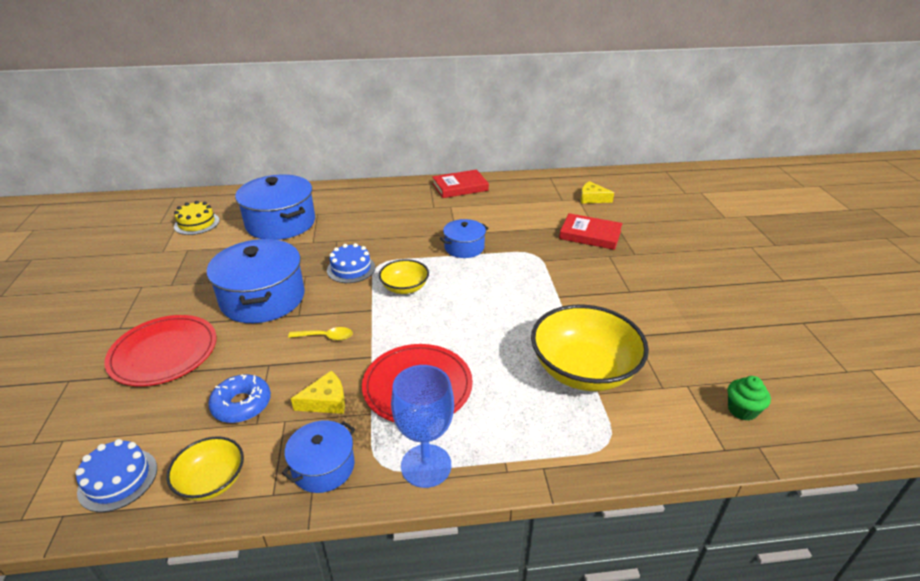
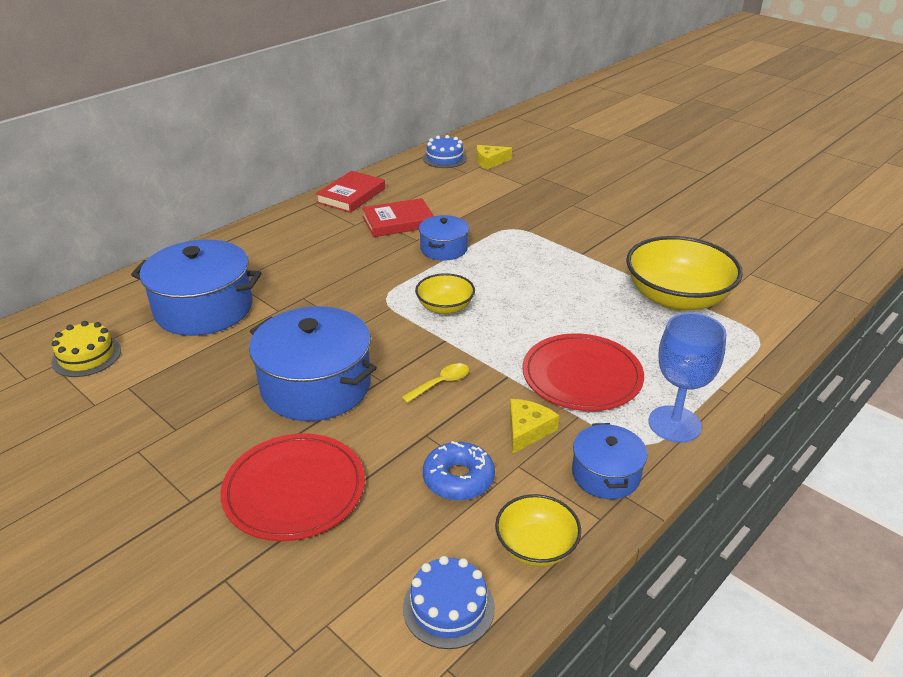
camera: 40 degrees left, 0 degrees up
(351, 269) = (364, 315): blue cake -> blue cake (444, 158)
(590, 235) = (533, 193): red book -> red book (398, 222)
(742, 410) = (798, 272): green cupcake -> none

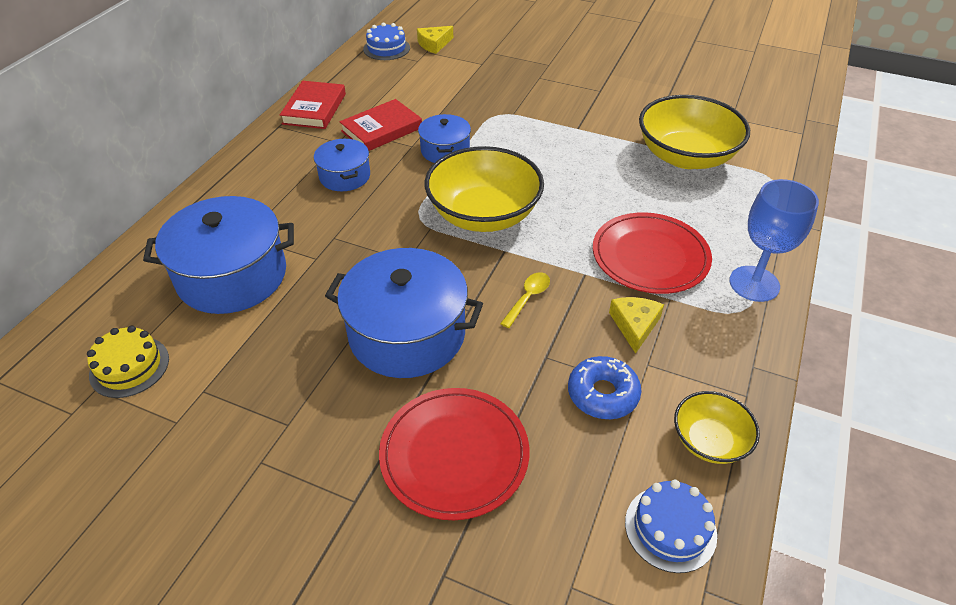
camera: 20 degrees left, 10 degrees up
(445, 307) = (484, 214): yellow bowl -> yellow bowl, size x1.89
(605, 474) = (726, 351): blue pot -> blue pot (344, 176)

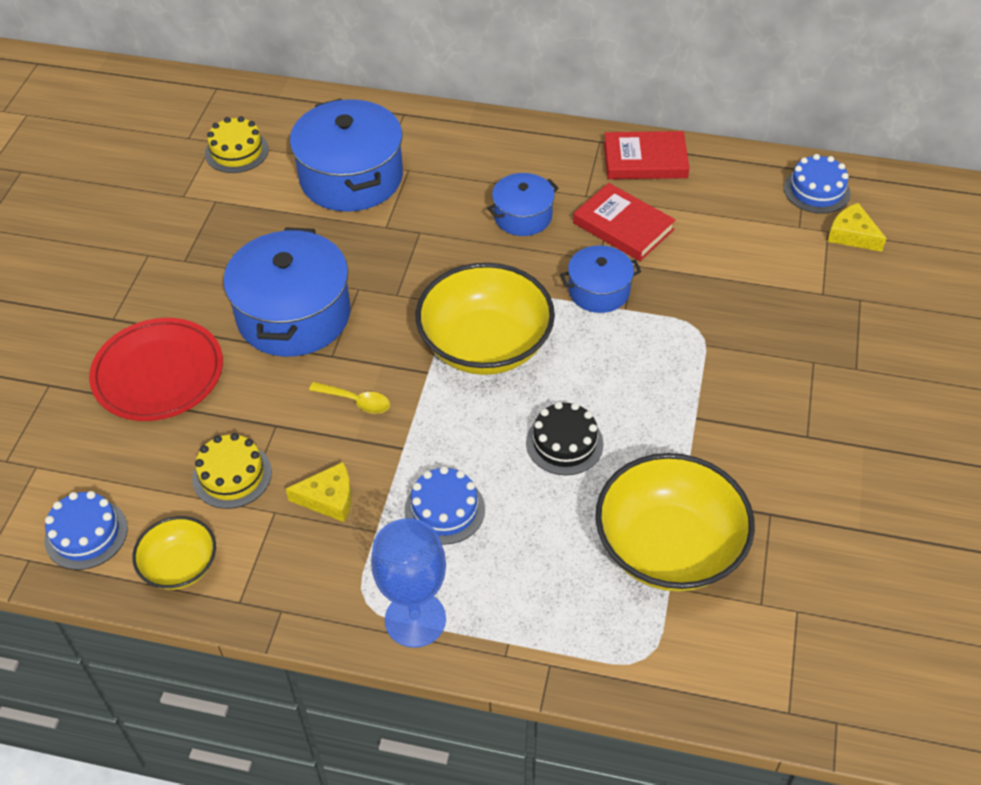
camera: 80 degrees right, 5 degrees up
(592, 188) = (564, 443): none -> black cake
(602, 394) = (232, 475): blue donut -> yellow cake
(650, 256) = (444, 509): red plate -> blue cake

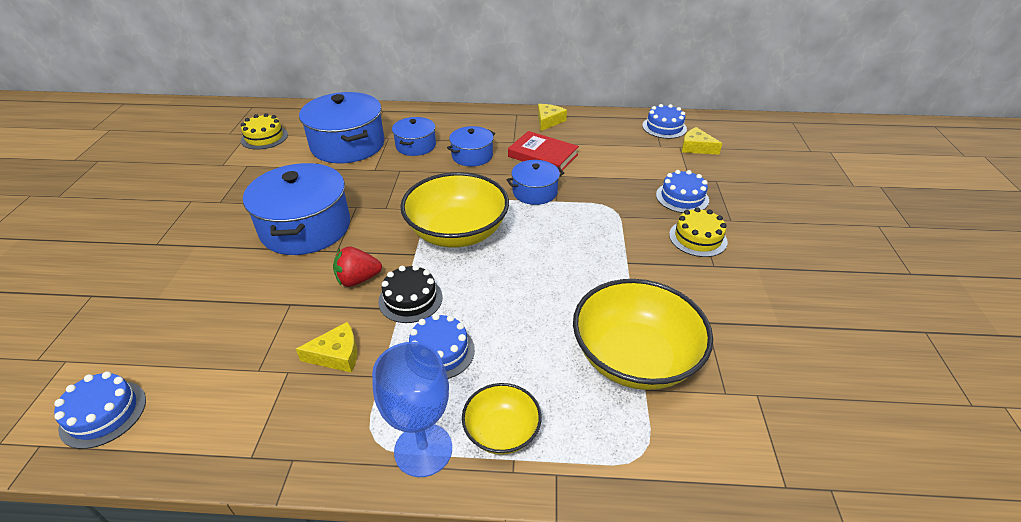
camera: 10 degrees left, 10 degrees down
(158, 373) = (190, 277): red plate -> none
(180, 566) = (194, 431): yellow bowl -> yellow bowl (501, 431)
(232, 475) = (249, 346): yellow cake -> yellow cake (697, 238)
(356, 401) = (358, 279): yellow spoon -> red strawberry
(445, 189) = (415, 146): none -> blue pot
(564, 443) = (530, 290): black cake -> black cake (410, 299)
(645, 160) = (548, 121): red book -> yellow cheese
(801, 323) = (682, 197): none -> blue cake

